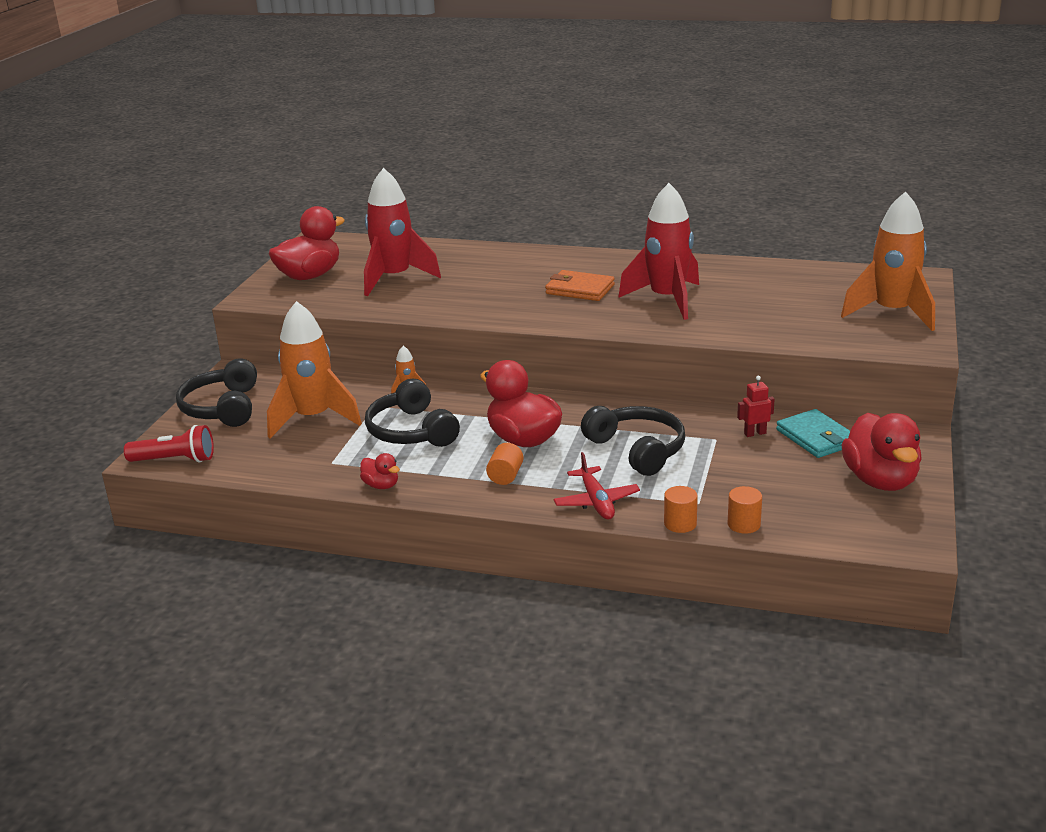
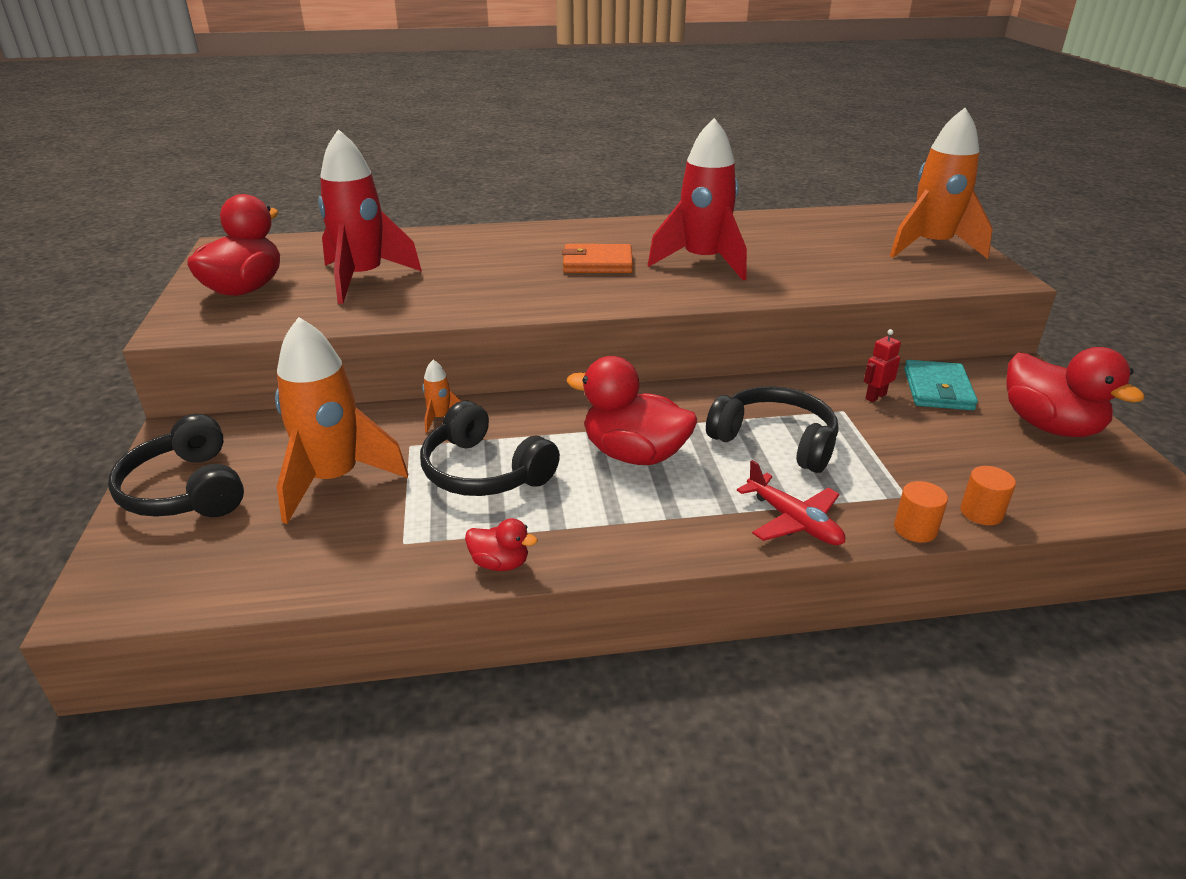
camera: 25 degrees left, 5 degrees up
(175, 460) = (148, 594): red flashlight -> none
(505, 476) = (654, 510): orange cylinder -> none
(816, 437) = (938, 389): turquoise wallet -> turquoise wallet turned 60 degrees clockwise

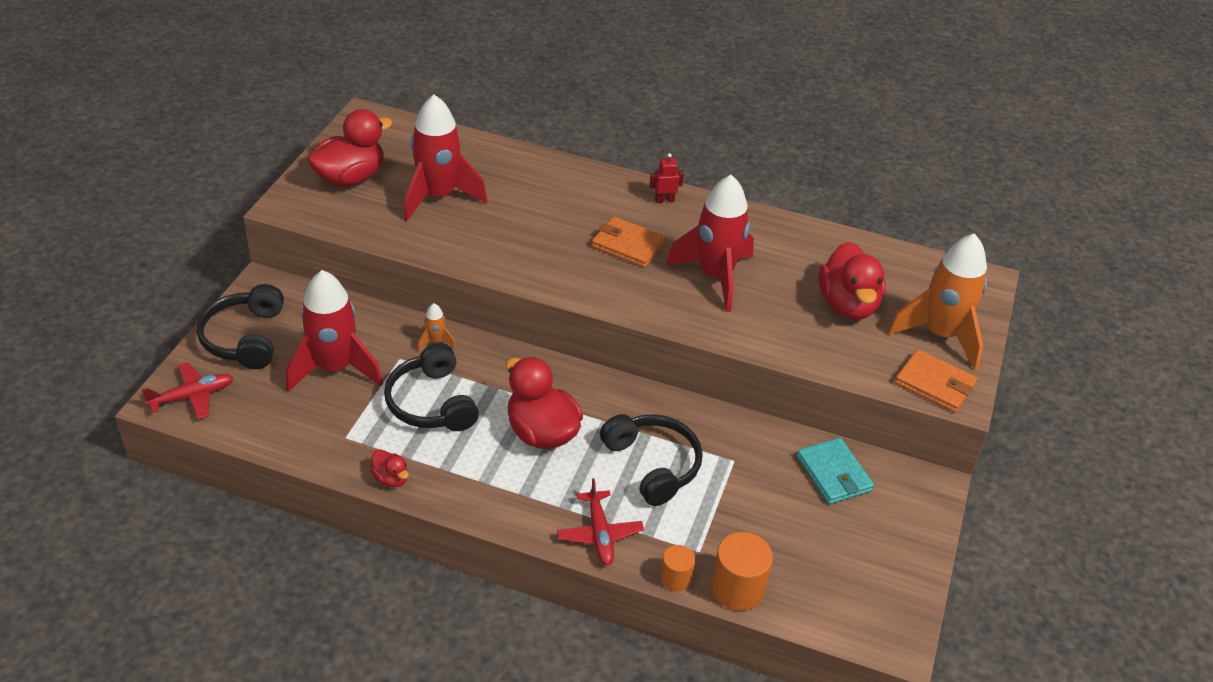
camera: 25 degrees right, 10 degrees up
(143, 577) = (192, 396): none -> red plane
(334, 480) = (335, 368): orange rocket -> red rocket
(875, 396) = (774, 458): red robot -> red robot (664, 200)
(938, 389) = (834, 474): turquoise wallet -> turquoise wallet turned 60 degrees counterclockwise
(974, 275) = (935, 384): none -> orange wallet
(981, 512) = (737, 588): orange cylinder -> orange cylinder, size x1.67
(1049, 426) = (883, 546): red duck -> red duck (848, 305)

